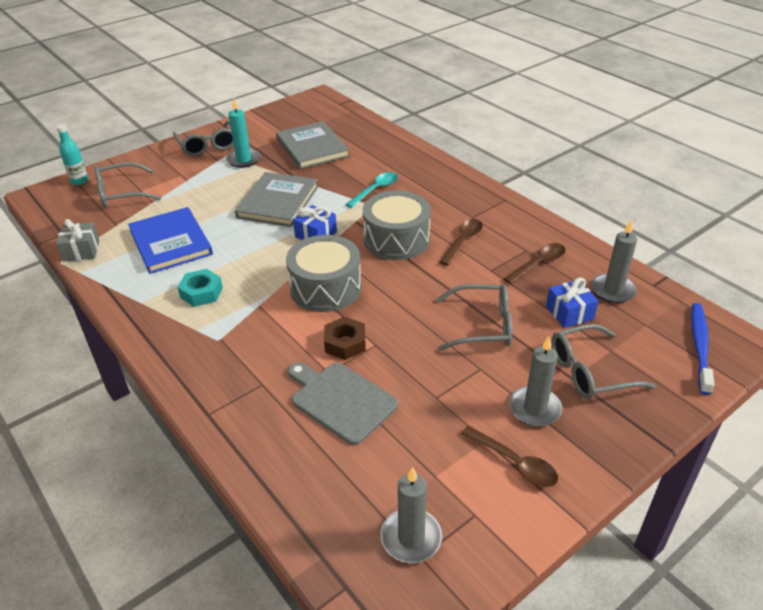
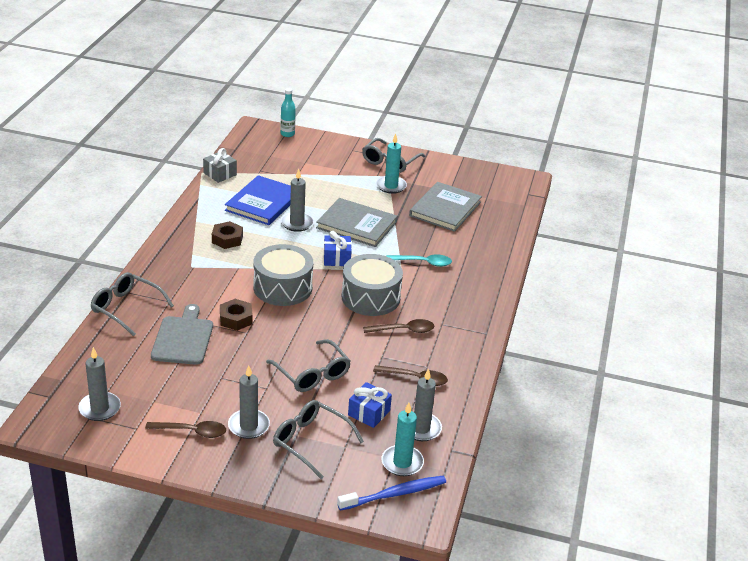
camera: 50 degrees right, 5 degrees down
(121, 193) = (292, 157): grey glasses -> grey glasses (126, 308)
(201, 292) = (227, 239): turquoise nut -> brown nut
(232, 235) = (297, 223): none -> grey candle
(278, 202) = (356, 225): grey book -> grey book turned 45 degrees clockwise
(514, 463) = (191, 432): brown spoon -> brown spoon turned 90 degrees counterclockwise
(656, 322) = (402, 462): none -> turquoise candle

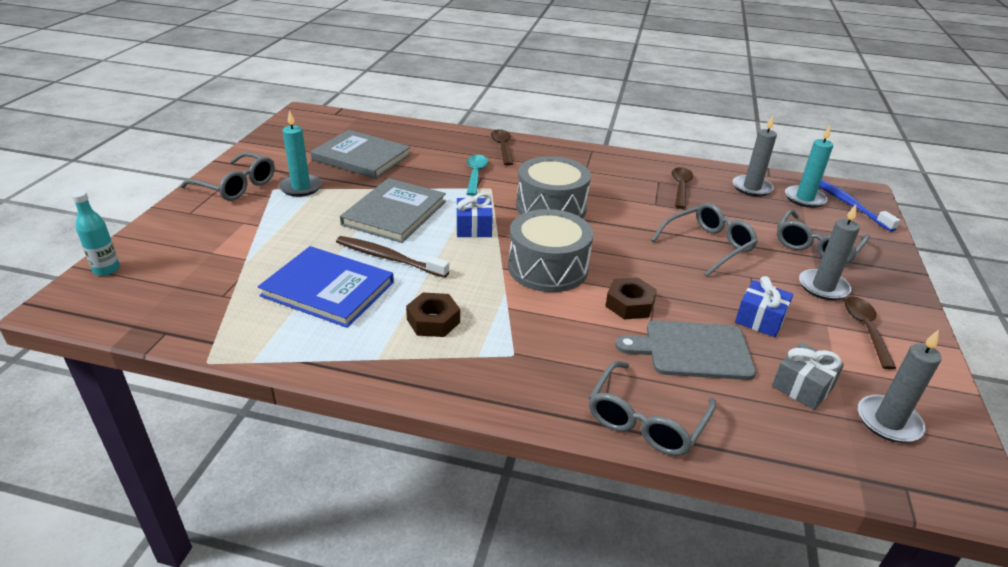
camera: 90 degrees left, 0 degrees up
(220, 174) = (221, 339): grey gift -> grey gift (802, 387)
(297, 223) = (389, 258): grey candle -> brown toothbrush
(369, 413) = (748, 213): blue gift -> blue gift (760, 319)
(403, 330) = (605, 190): brown spoon -> brown spoon (502, 147)

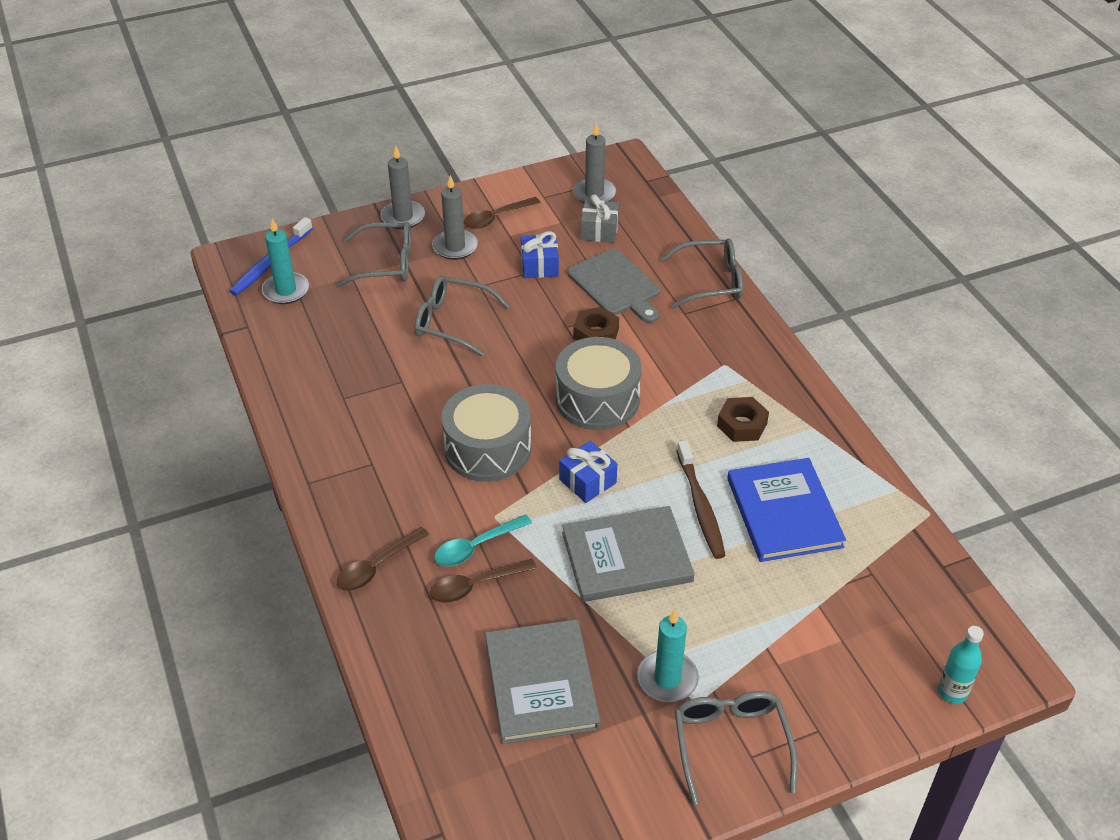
camera: 125 degrees left, 10 degrees up
(680, 187) = (344, 377): brown spoon -> brown spoon (476, 585)
(751, 188) = (294, 329): grey candle -> grey candle (403, 217)

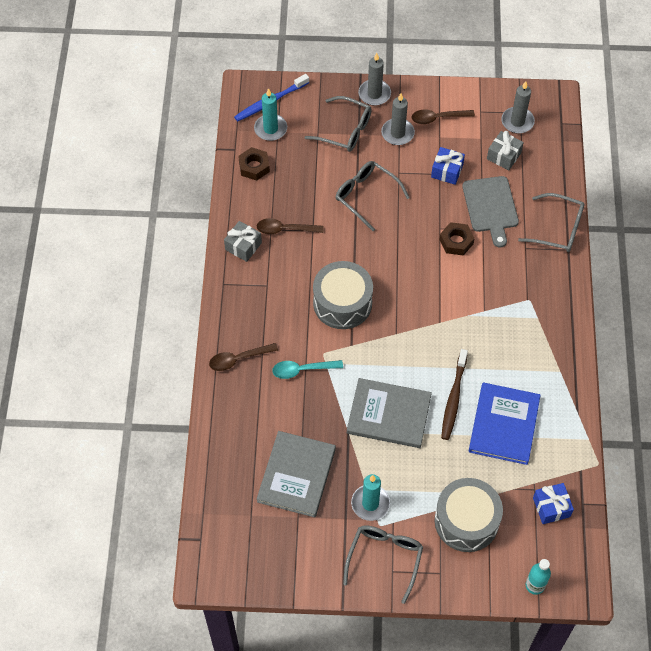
camera: 25 degrees right, 15 degrees up
(314, 429) = (243, 246): none -> grey gift
(476, 585) = (290, 396): brown spoon -> brown spoon (285, 229)
(587, 481) = (392, 352): blue gift -> blue gift (551, 507)
(597, 399) = (430, 294): grey drum -> grey drum (466, 521)
(742, 425) = (514, 350): brown nut -> brown nut (254, 167)

